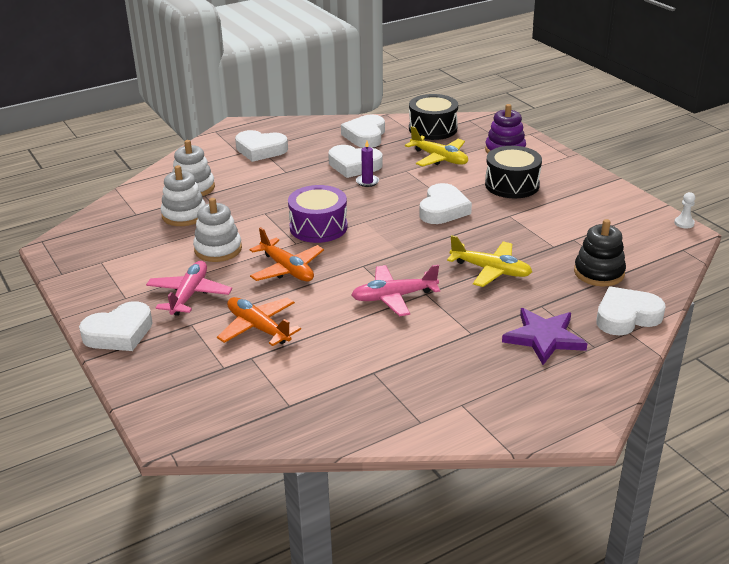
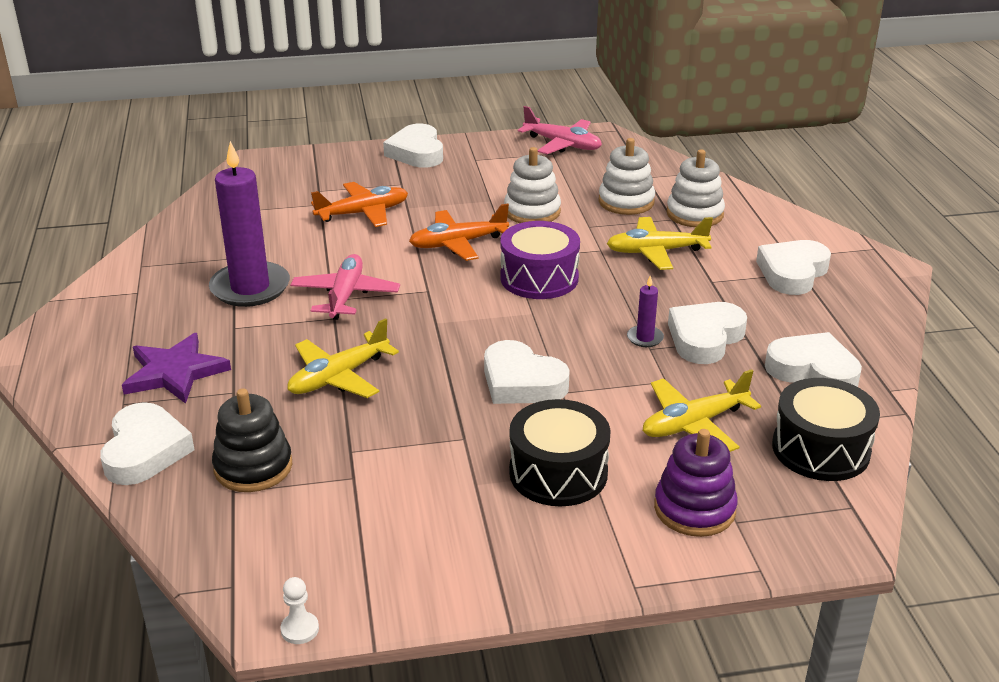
camera: 110 degrees right, 0 degrees up
(189, 295) = (452, 188): pink plane -> pink plane (562, 144)
(257, 193) = (656, 252): none -> yellow plane
(414, 345) = (250, 288): none -> purple candle

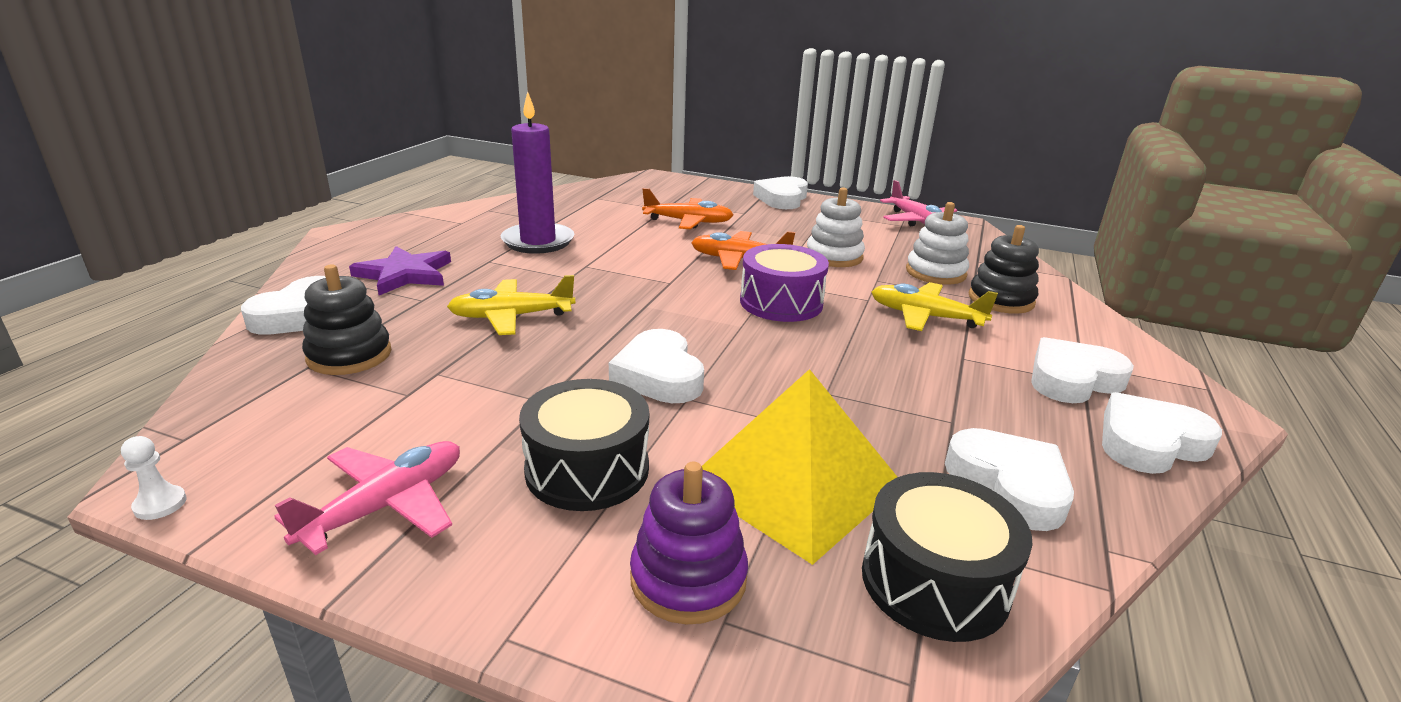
camera: 30 degrees right, 5 degrees down
(345, 296) = (599, 266): pink plane -> pink plane (386, 506)
(645, 338) = (831, 382): purple candle -> none
(694, 424) = (794, 483): yellow plane -> yellow pyramid
(695, 214) = (1001, 300): white stacking toy -> black stacking toy
(705, 338) = (900, 404): white heart -> white heart (1149, 443)

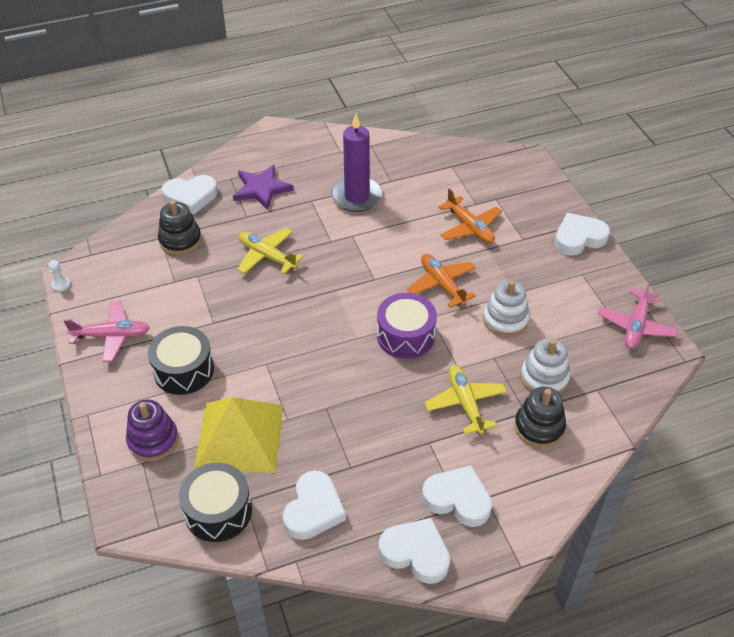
camera: 50 degrees right, 20 degrees up
(659, 375) = (274, 342): white heart -> none

